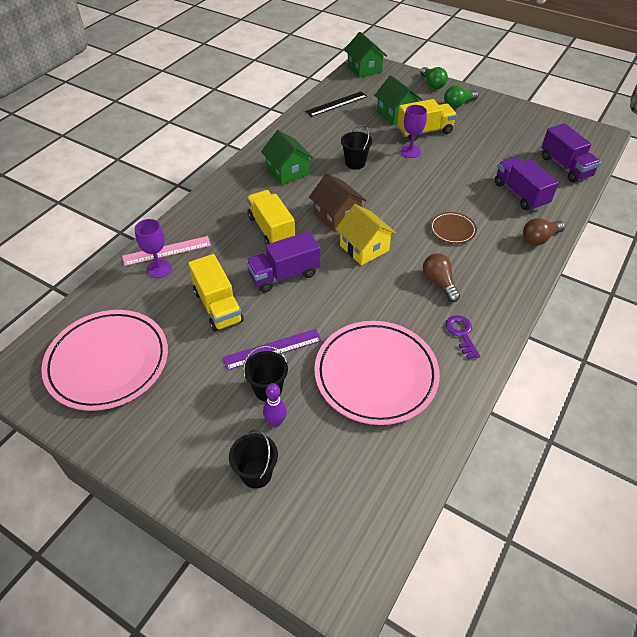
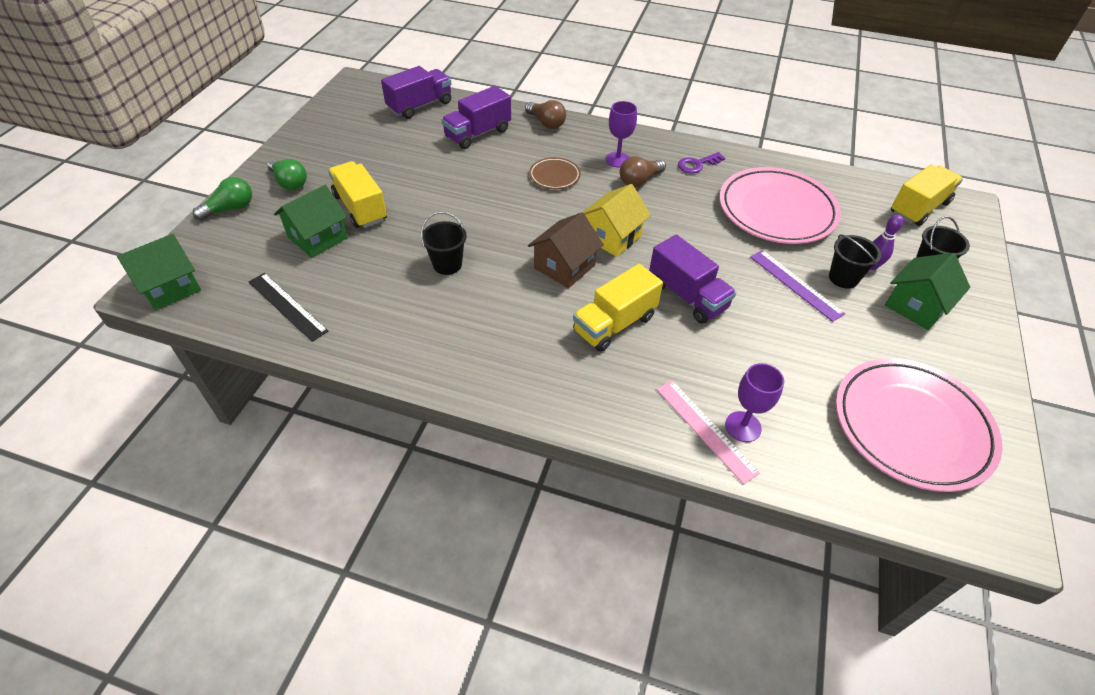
camera: 105 degrees left, 0 degrees up
(218, 306) = (767, 344): yellow truck -> yellow truck (918, 208)
(287, 172) = (484, 332): green house -> green house (916, 306)
(410, 152) = (411, 216): purple goblet -> purple goblet (618, 160)

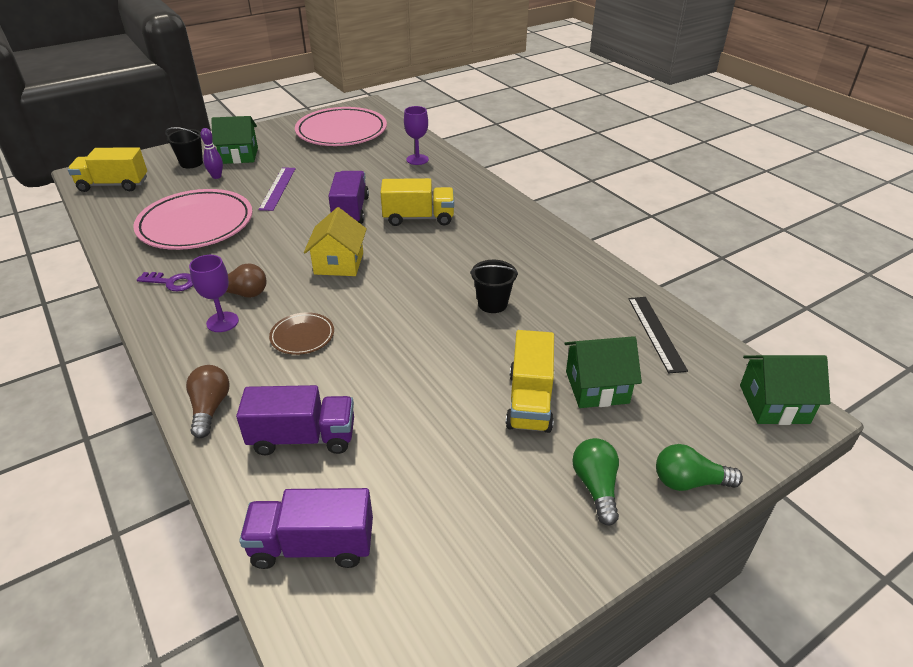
camera: 140 degrees left, 10 degrees down
(564, 266) = (403, 261): brown house -> none
(612, 237) = (339, 263): yellow house -> yellow house turned 75 degrees counterclockwise
(705, 429) = (437, 165): pink ruler -> none
(843, 278) = (245, 179): black bucket -> none

